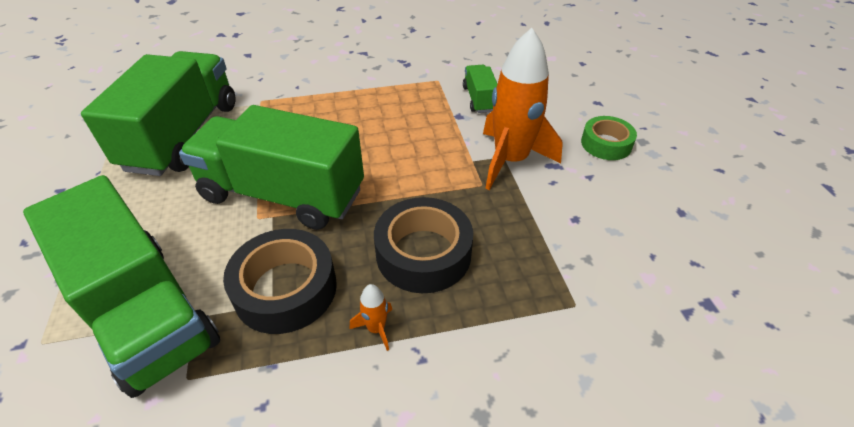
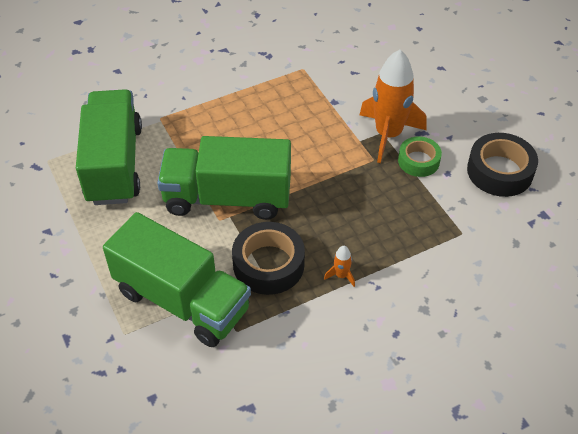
camera: 15 degrees left, 5 degrees up
(423, 253) = (351, 220): black tape -> black tape (499, 171)
(479, 99) = (344, 82): green truck -> none
(606, 144) = (455, 106): green tape -> green tape (418, 161)

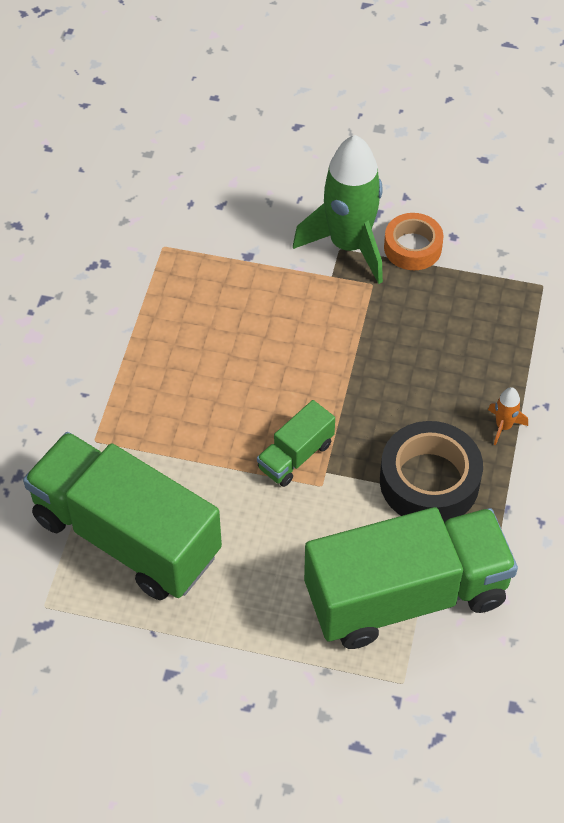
camera: 50 degrees left, 5 degrees up
(227, 198) = (296, 456): green truck -> green truck, size x0.45
(388, 135) = (348, 245): orange rocket -> green rocket
(418, 161) = (412, 247): green tape -> orange tape
(499, 171) = (493, 193): black tape -> none

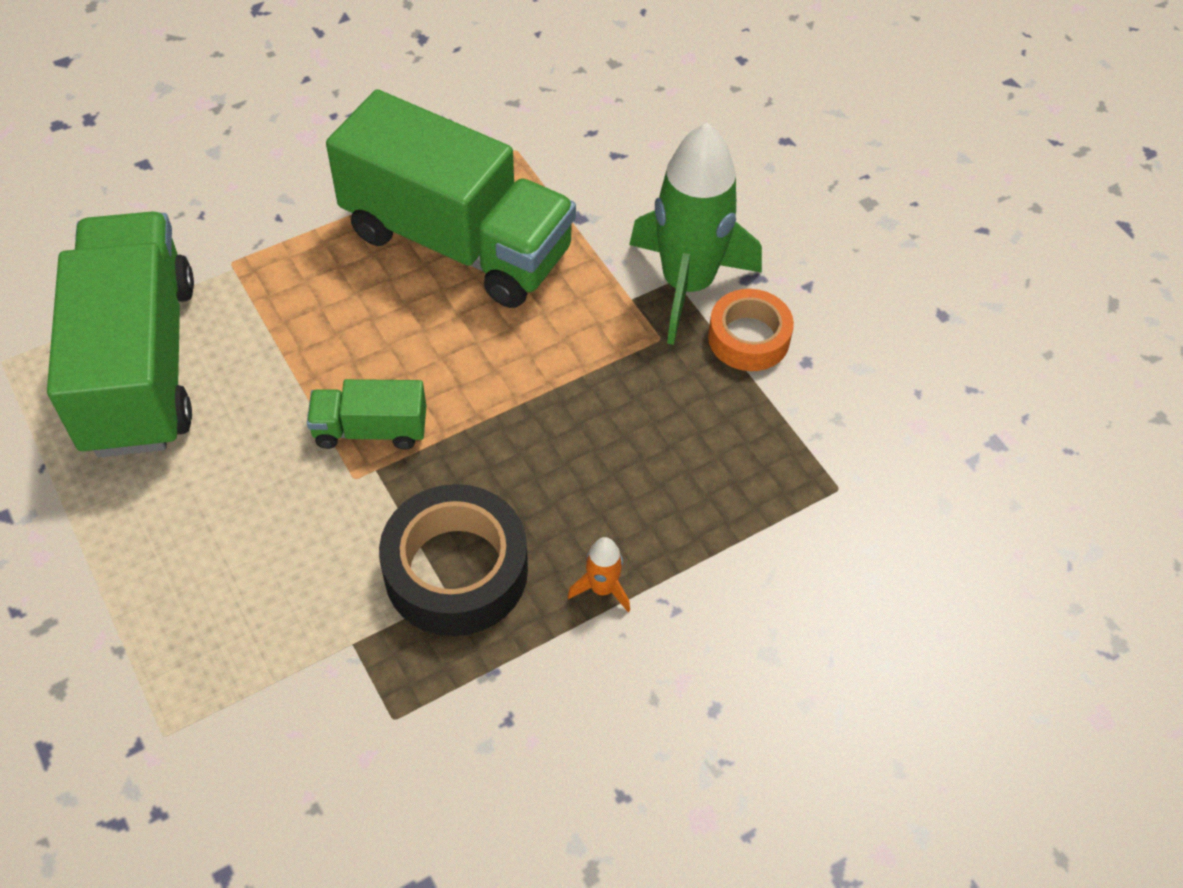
camera: 45 degrees right, 0 degrees up
(406, 595) = (282, 656): green truck -> green truck (457, 242)

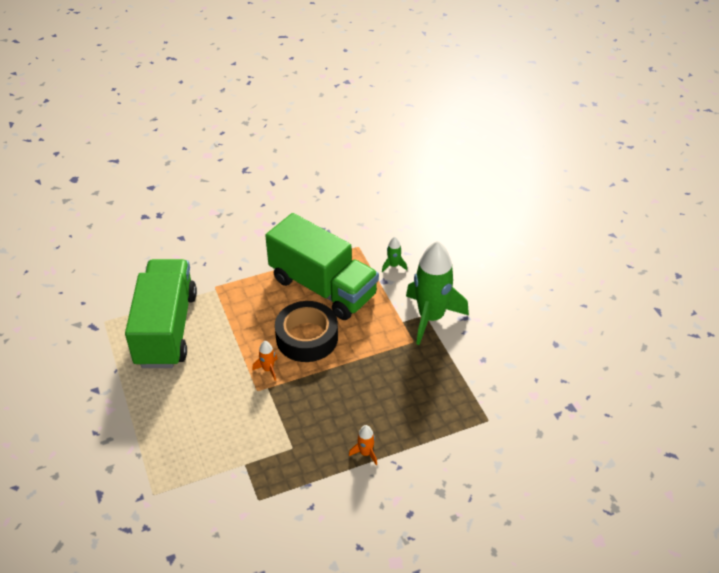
camera: 10 degrees right, 10 degrees down
(370, 430) = (268, 369): green truck -> orange rocket
(456, 570) = (298, 437): black tape -> black tape (307, 338)
(594, 183) = (393, 265): none -> green rocket
(748, 338) = (456, 345): orange tape -> none

